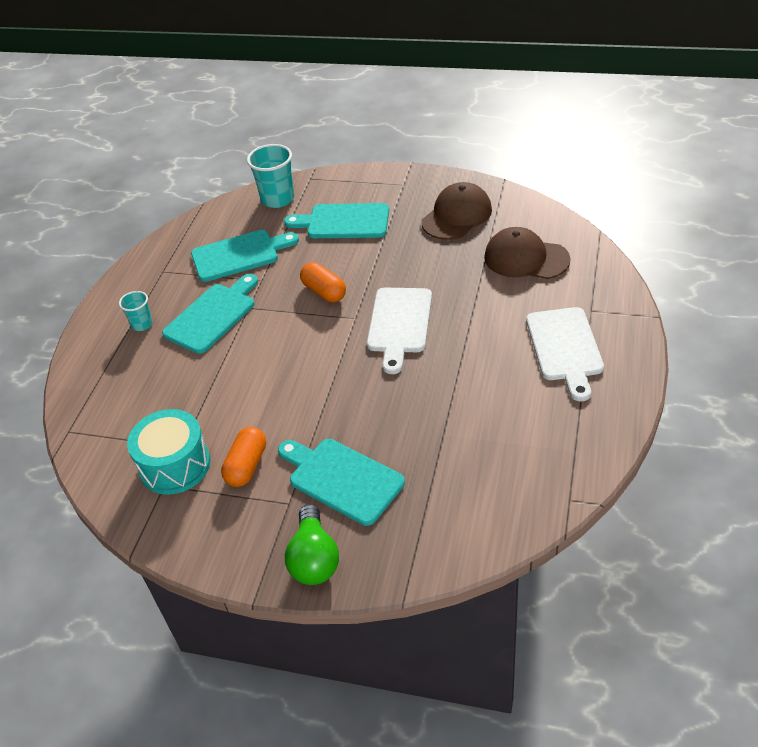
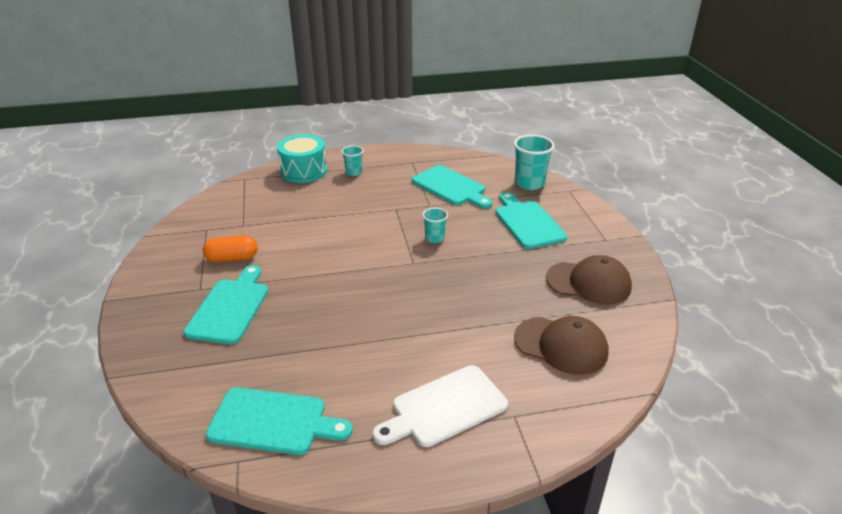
camera: 60 degrees right, 10 degrees down
(175, 465) = (225, 228): turquoise drum -> turquoise drum (304, 171)
(213, 315) = (378, 196): turquoise cutting board -> turquoise cutting board (273, 422)
(314, 558) = (147, 317): green light bulb -> none
(324, 292) = (434, 238): orange capsule -> turquoise cup
(399, 324) = (418, 289): white cutting board -> none
(526, 258) = (561, 345): brown cap -> brown cap turned 120 degrees clockwise

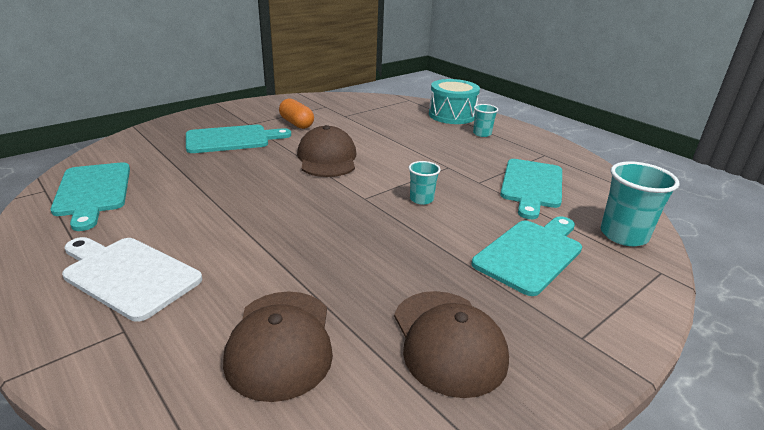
camera: 60 degrees right, 5 degrees down
(328, 261) = (327, 158): none -> brown cap

